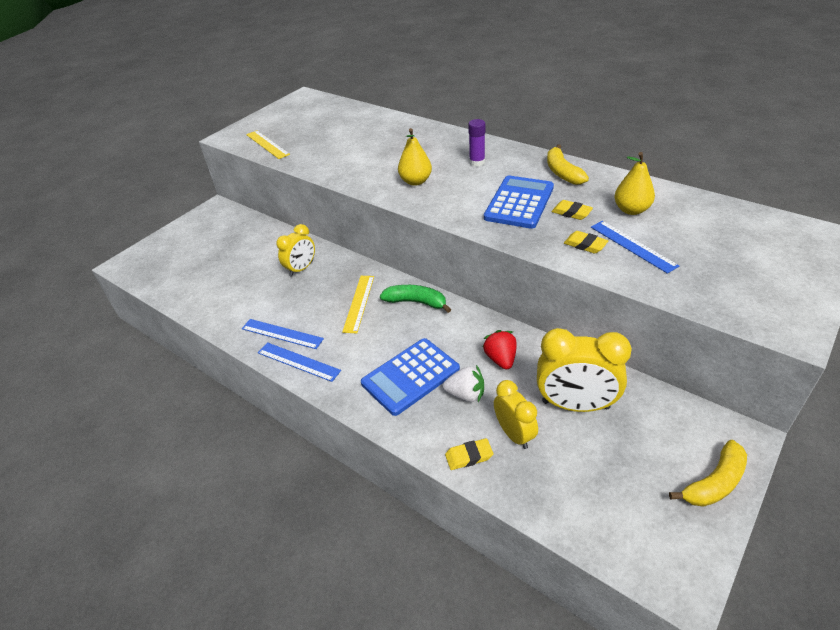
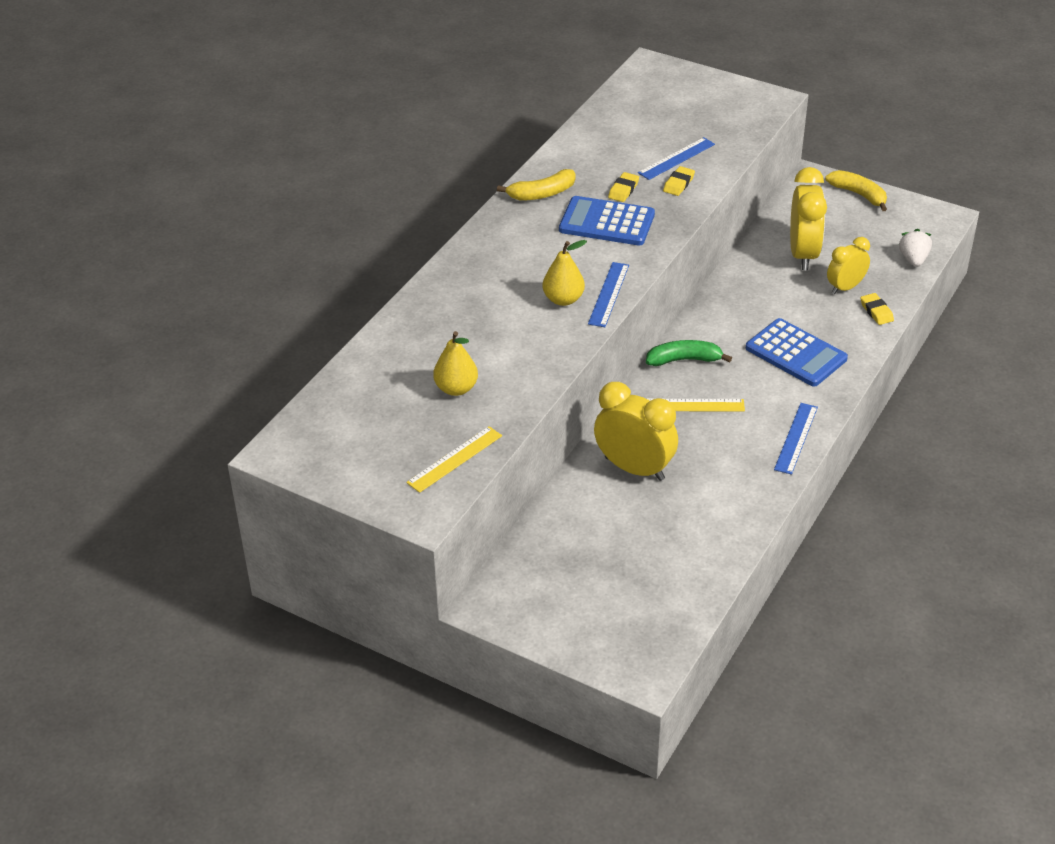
camera: 100 degrees left, 0 degrees up
(282, 334) = (757, 461): blue ruler -> blue ruler (609, 294)
(301, 269) = (634, 468): yellow clock -> yellow clock, size x1.62
(416, 302) = (684, 360): green banana -> green banana turned 75 degrees clockwise
(466, 394) = (809, 316): white strawberry -> white strawberry (913, 259)
(477, 162) = (517, 254): purple glue stick -> none
(500, 359) = (758, 297): red strawberry -> none
(631, 210) = (616, 155): yellow pear -> yellow pear (456, 388)

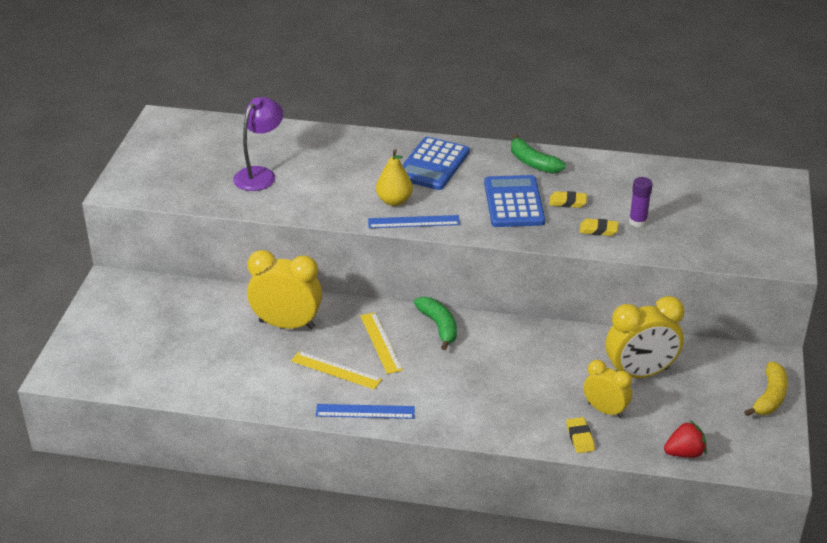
camera: 70 degrees right, 5 degrees down
(454, 459) = (180, 190): yellow ruler -> yellow ruler (336, 370)
(456, 388) = (260, 174): yellow pear -> purple lamp
(542, 194) = (532, 163): yellow banana -> green banana
(634, 468) = (287, 325): yellow clock -> yellow clock turned 90 degrees counterclockwise
(676, 158) = (638, 222): blue ruler -> purple glue stick
(795, 353) = (484, 393): blue calculator -> blue calculator (432, 164)
(876, 311) = (580, 437): yellow eraser -> yellow eraser turned 60 degrees counterclockwise
(913, 259) = (684, 453): white strawberry -> red strawberry

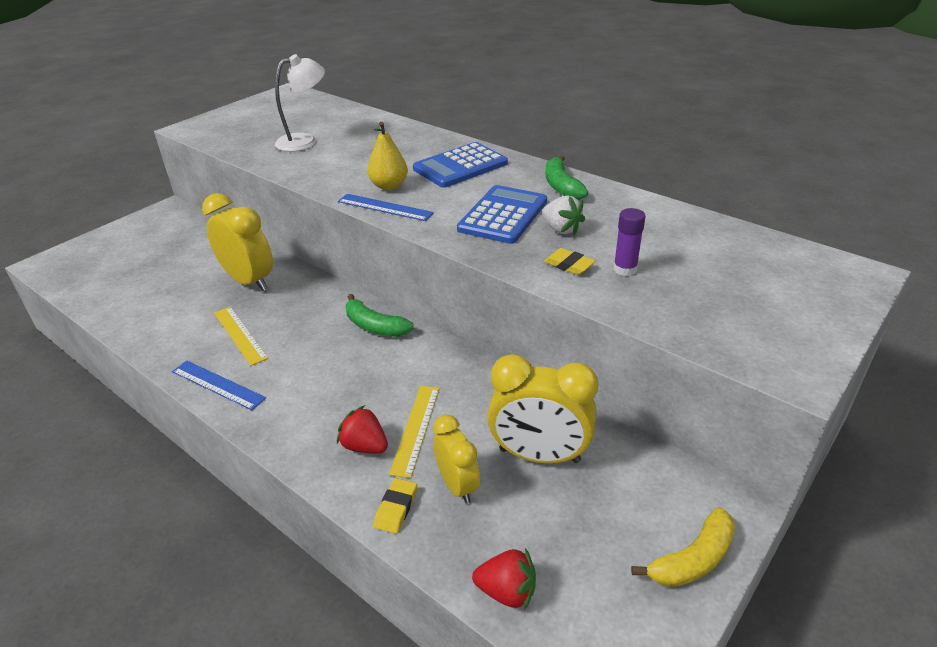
camera: 30 degrees right, 0 degrees up
(260, 174) = (305, 141): purple lamp -> white lamp
(381, 342) = (307, 323): yellow ruler -> yellow ruler (416, 429)
(439, 326) = (375, 326): green banana -> green banana turned 120 degrees clockwise
(521, 410) = (364, 446): none -> red strawberry
(567, 202) = (561, 229): yellow eraser -> white strawberry

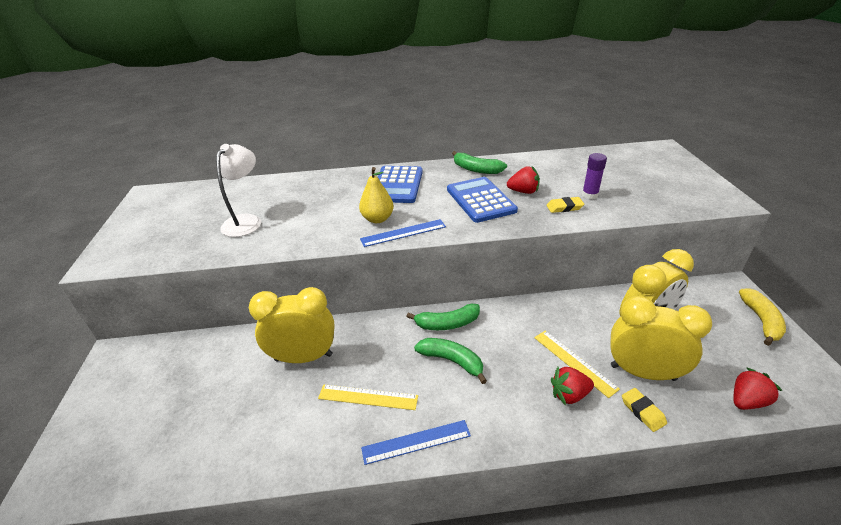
camera: 45 degrees left, 0 degrees up
(329, 354) = (452, 361): none -> green banana
(457, 485) = (642, 372): yellow clock -> yellow clock, size x1.62
(561, 229) = (523, 191): white strawberry -> red strawberry

